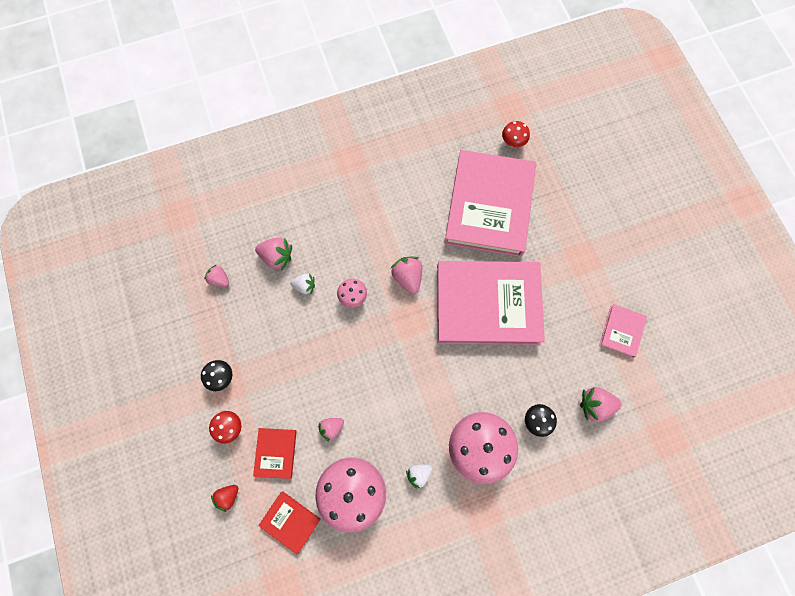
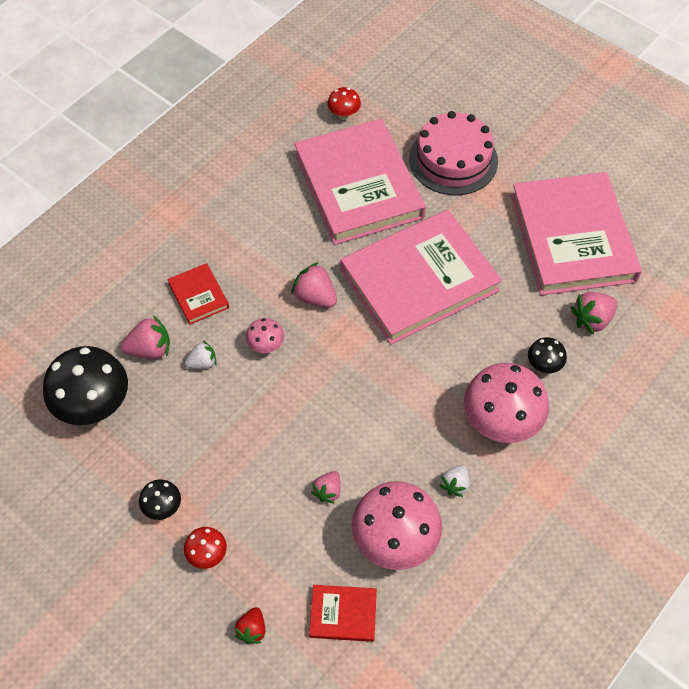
camera: 30 degrees left, 15 degrees down
(219, 279) = (94, 406): pink strawberry -> black mushroom
(276, 452) = (279, 552): red book -> red book (198, 296)
(571, 220) = (453, 160): none -> pink cake
(621, 331) = (572, 238): pink book -> pink book, size x2.34

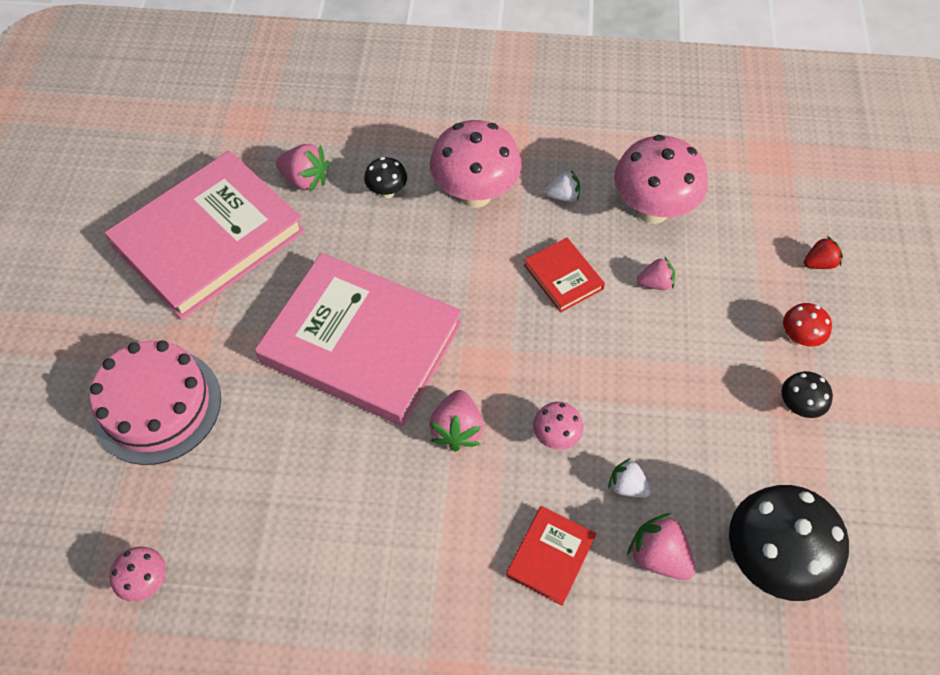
camera: 125 degrees left, 0 degrees up
(343, 614) = (743, 210): red book -> red book (563, 277)
(344, 115) = (147, 581): red mushroom -> pink mushroom
(358, 186) = (264, 485): pink book -> none

